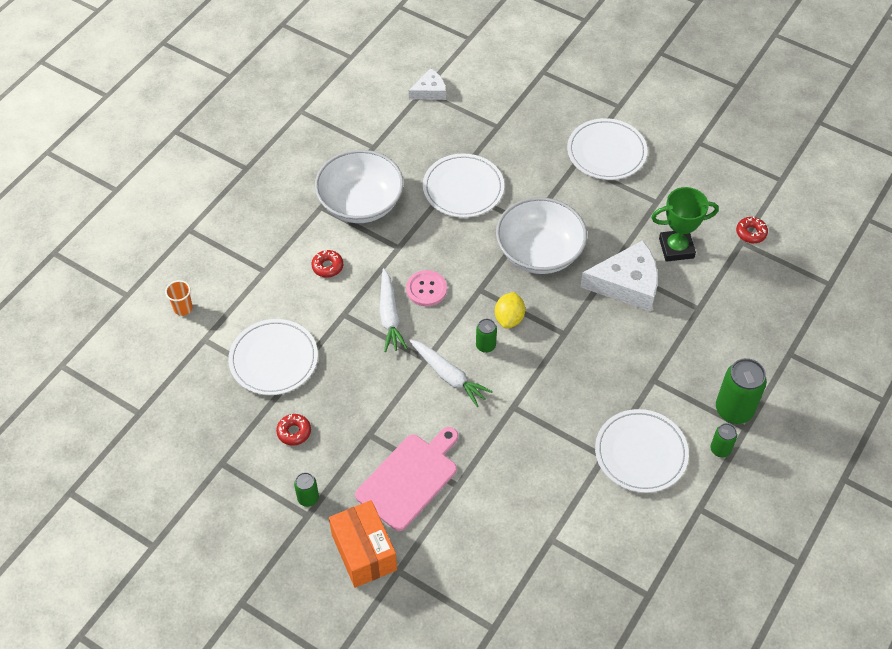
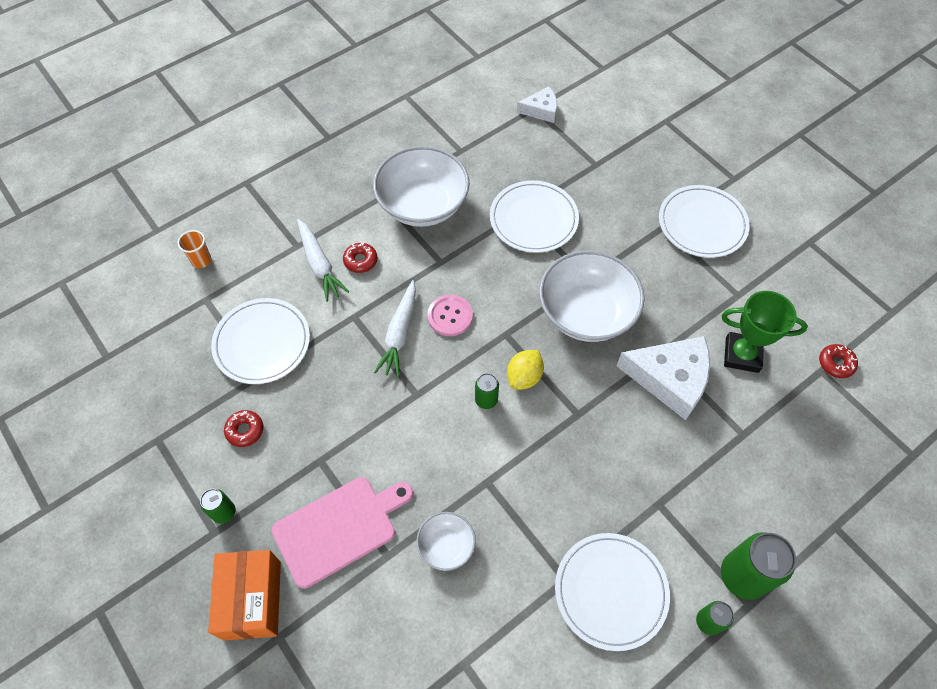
camera: 20 degrees right, 5 degrees up
(448, 376) = (432, 422): white carrot -> white carrot (319, 264)
(501, 463) = (446, 545): none -> white bowl

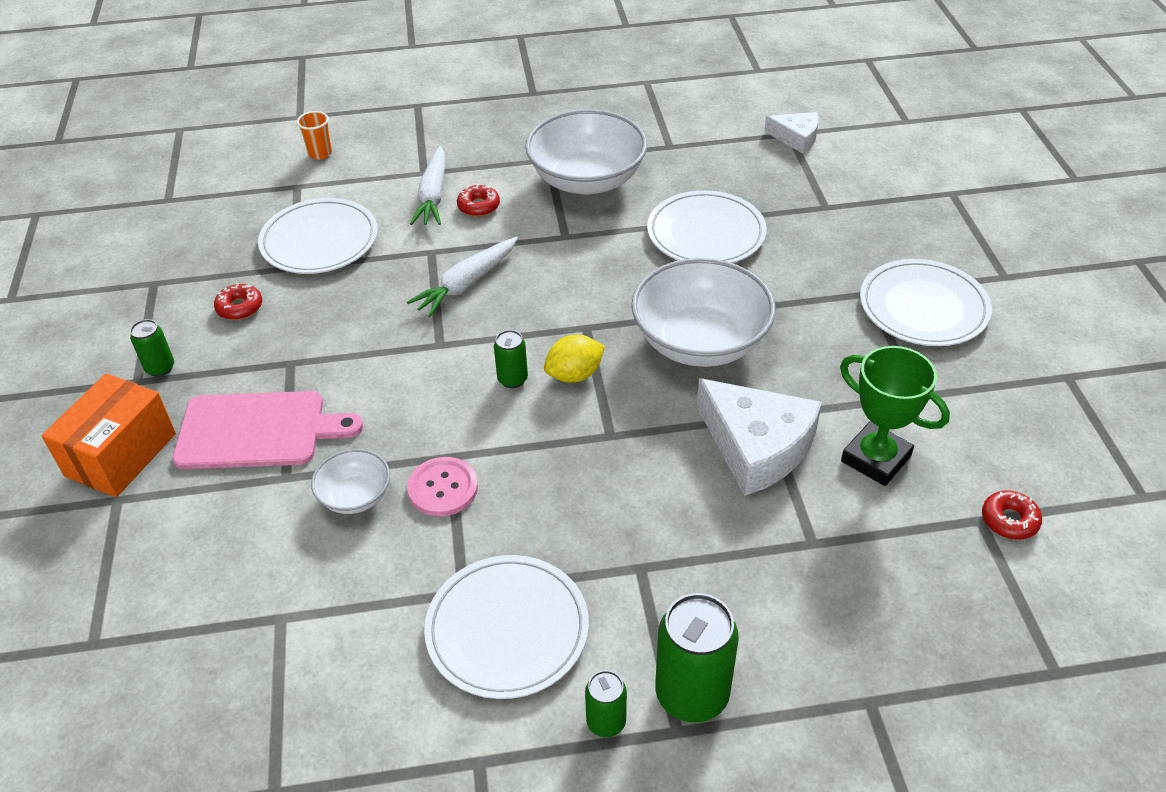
camera: 30 degrees right, 15 degrees down
(450, 316) = (535, 288): pink button -> pink button (443, 488)

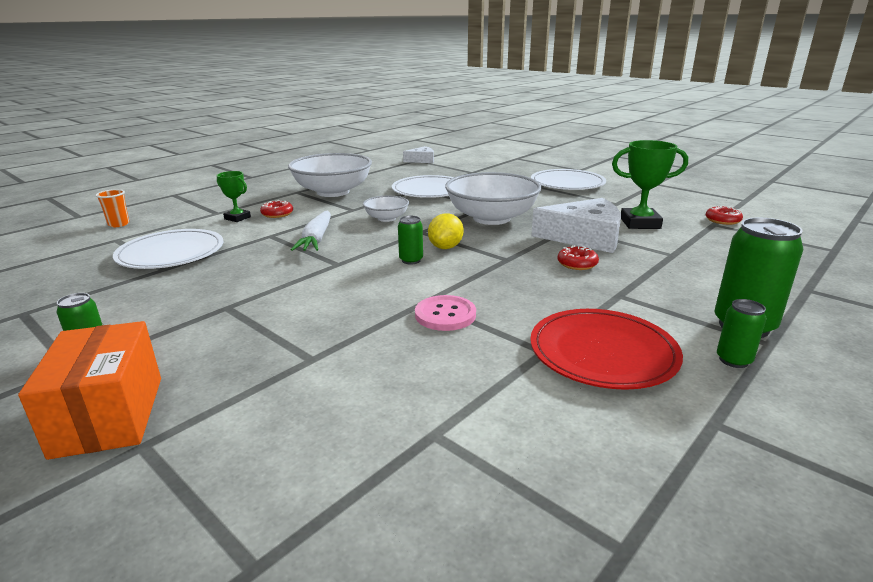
camera: 40 degrees left, 20 degrees down
(240, 307) = (137, 298): red donut -> red donut (577, 264)
(258, 430) = (247, 346): pink cutting board -> none
(355, 496) = (387, 344): white bowl -> white bowl (386, 218)
(433, 195) = (237, 218): white carrot -> green trophy
(507, 629) = (603, 352): white plate -> red plate

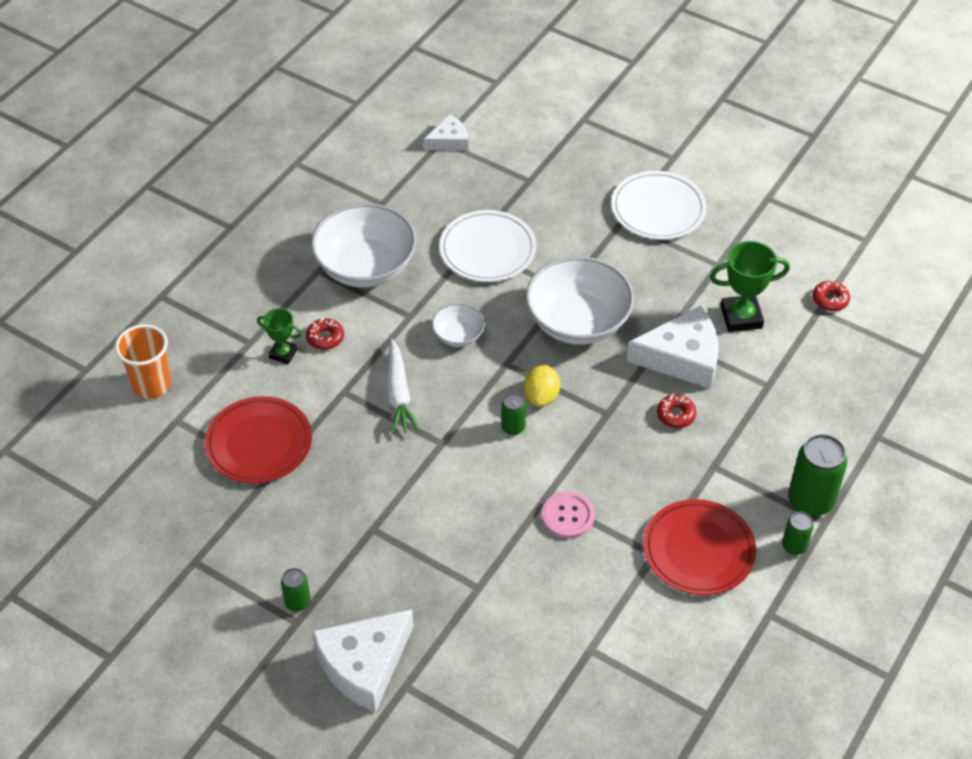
camera: 10 degrees left, 25 degrees up
(109, 415) = (364, 664): orange box -> white cheese
(119, 224) = (152, 385): orange cup -> orange cup, size x1.71
(171, 253) = (259, 443): white plate -> red plate

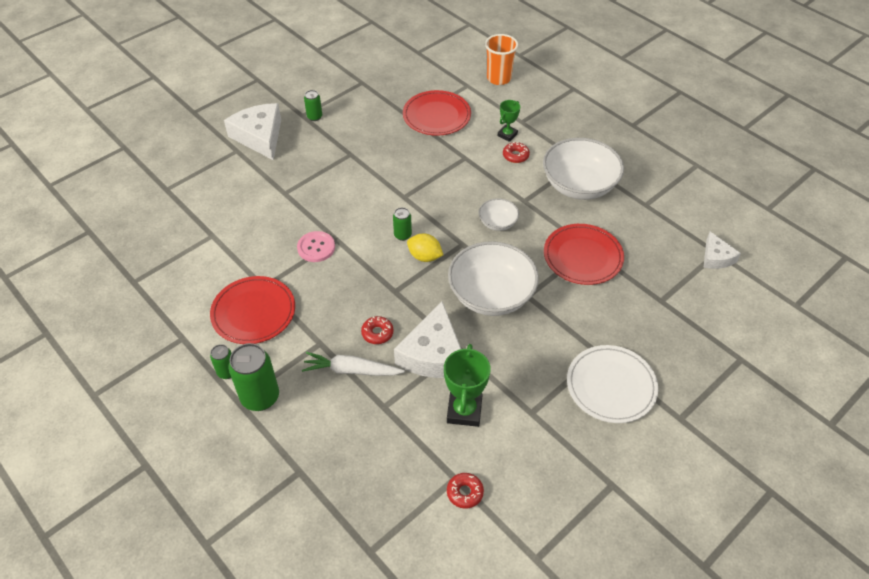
camera: 105 degrees right, 0 degrees up
(398, 394) = (454, 183): white carrot -> white carrot (351, 370)
(487, 249) = (583, 256): white plate -> red plate

